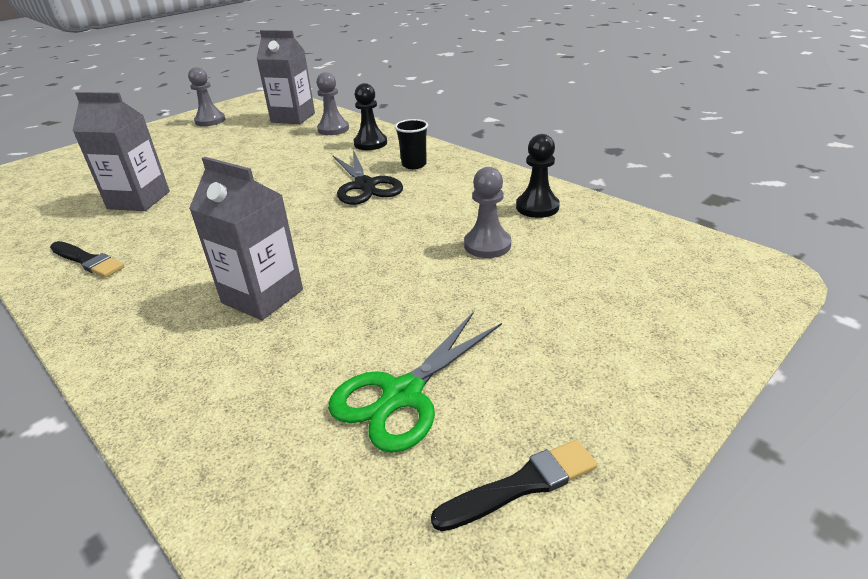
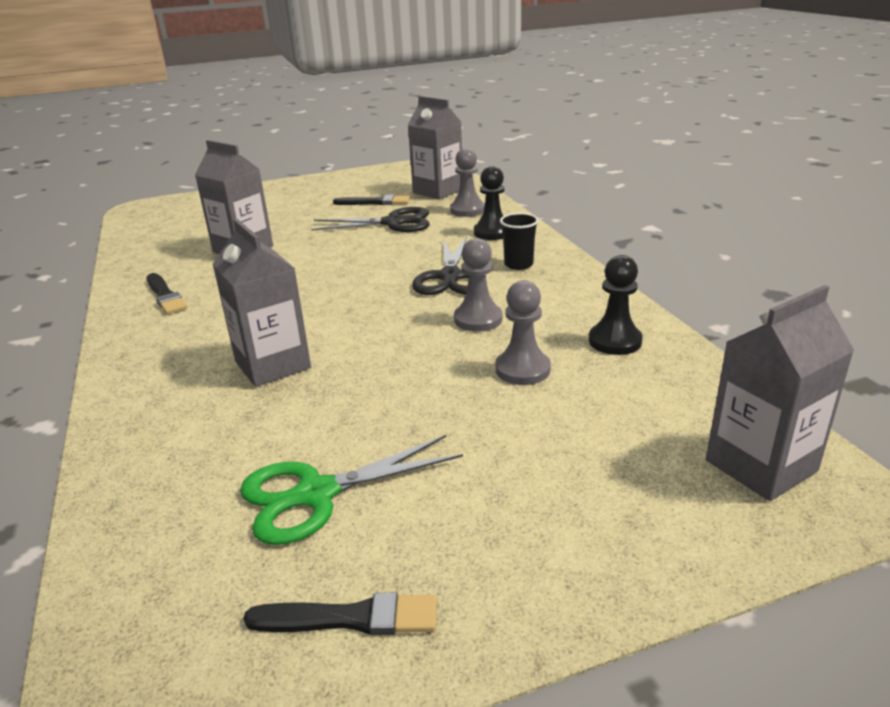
camera: 25 degrees right, 5 degrees down
(210, 121) = (359, 182): grey pawn -> grey pawn (478, 319)
(241, 136) = (374, 202): none -> black brush
(273, 150) = (393, 223): none -> black scissors
(705, 269) = (761, 465): none -> grey carton

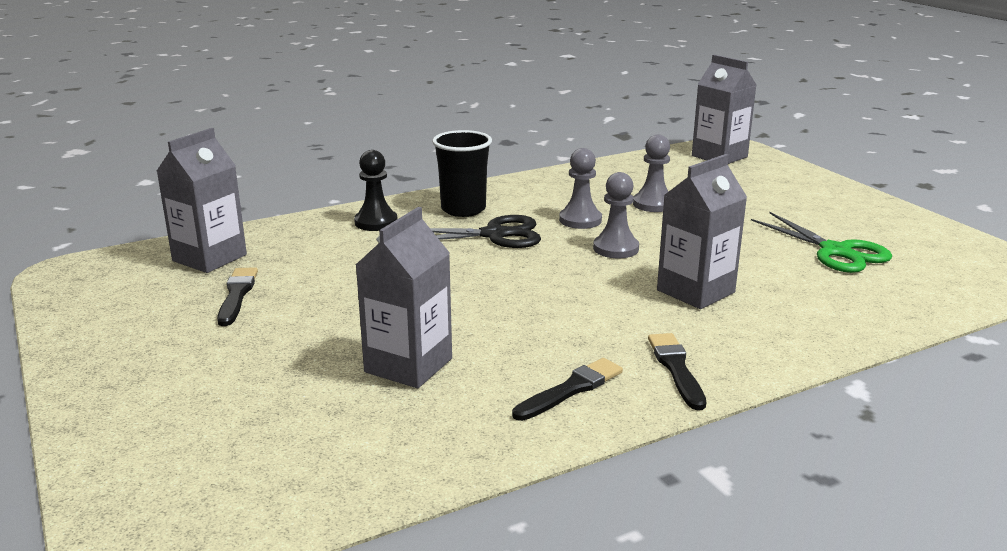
camera: 100 degrees left, 5 degrees down
(350, 618) = (911, 232): black brush -> black brush (676, 369)
(393, 223) = (328, 275): black scissors -> none
(467, 210) = (297, 237): grey pawn -> grey pawn (615, 248)
(518, 264) = (463, 209): black cup -> black cup, size x1.57
(615, 341) = (600, 180): black pawn -> none

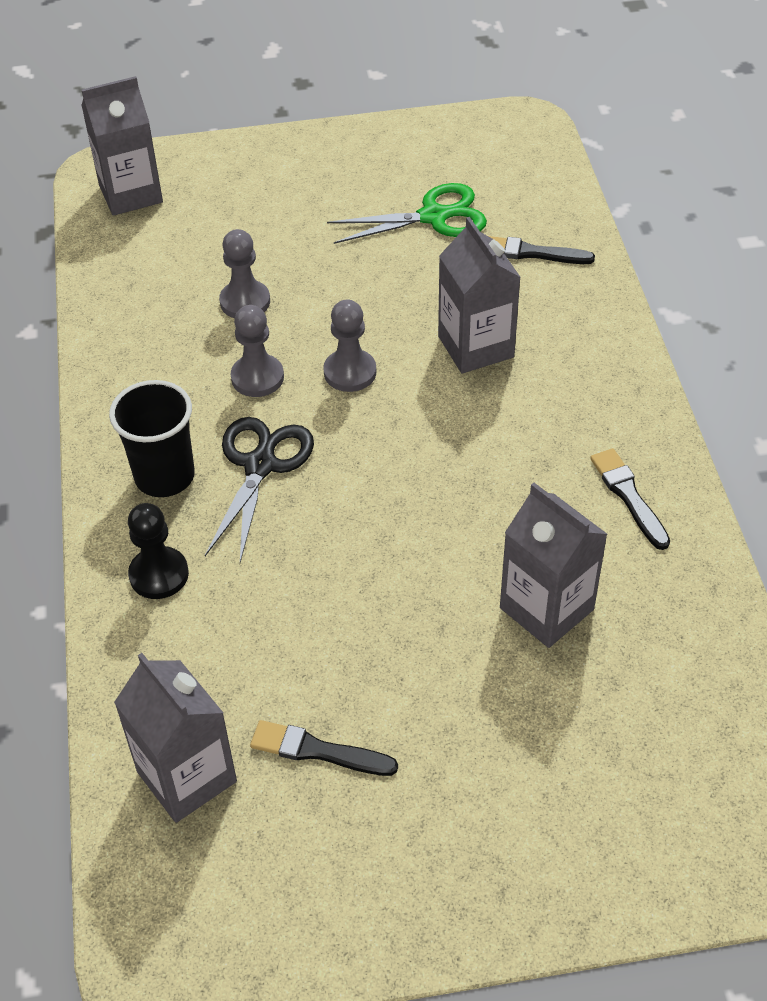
camera: 70 degrees left, 25 degrees up
(676, 369) = (615, 413): black brush -> black brush (532, 253)

